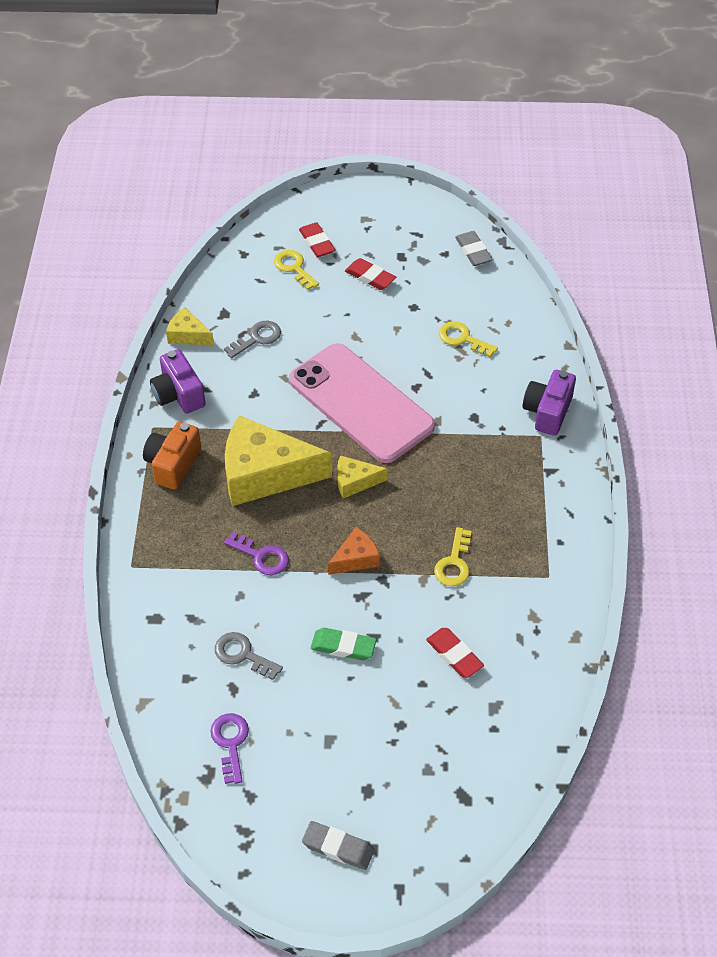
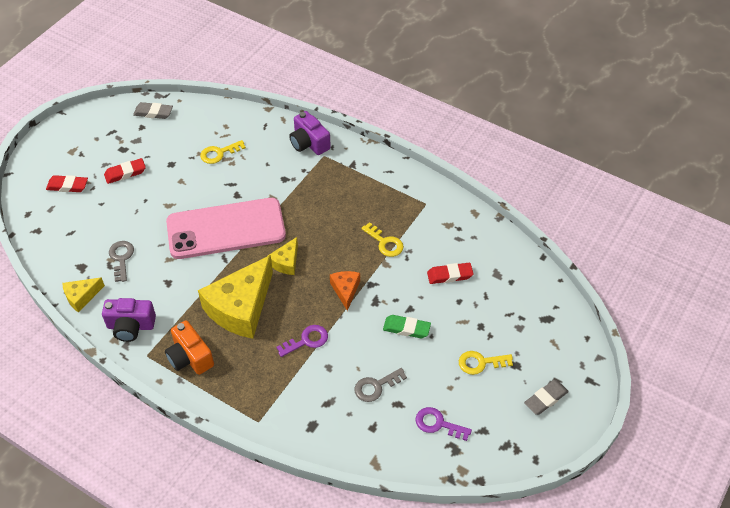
camera: 60 degrees left, 0 degrees up
(294, 268) = (77, 209): yellow key -> yellow key (480, 363)
(343, 646) = (406, 328): green eraser -> green eraser turned 60 degrees clockwise

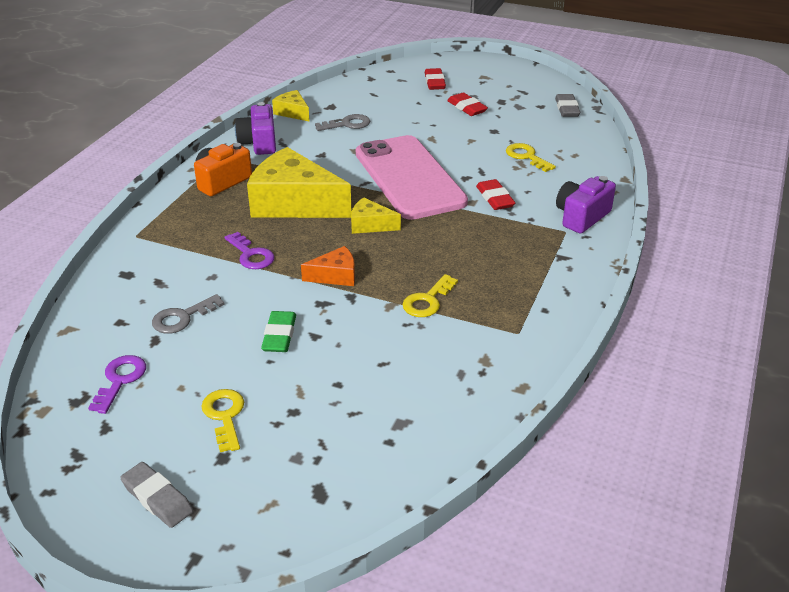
camera: 80 degrees right, 15 degrees down
(376, 386) = (182, 318): grey key -> grey key turned 90 degrees counterclockwise
(449, 275) = (384, 370): red eraser -> red eraser (495, 198)

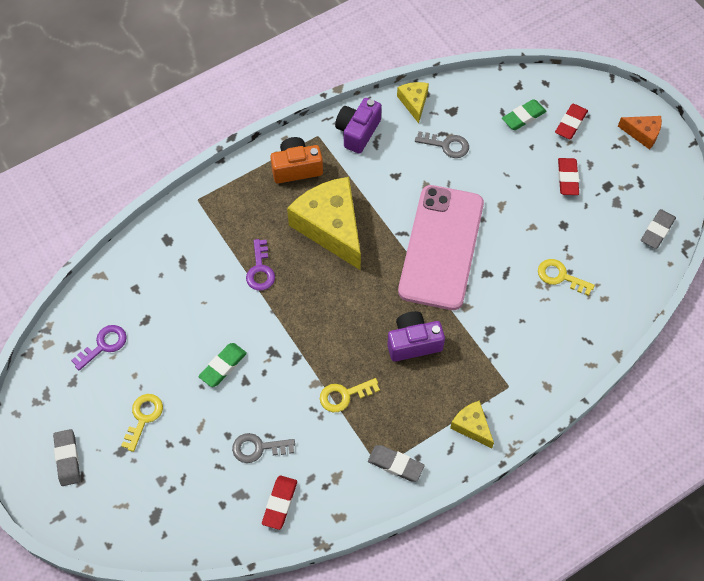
camera: 35 degrees right, 25 degrees up
(182, 318) = (174, 309): grey key -> grey key (258, 448)
(335, 276) = (301, 329): orange cheese -> orange cheese (642, 134)
(370, 225) = (367, 287): yellow cheese -> yellow cheese (472, 426)
(393, 91) = (523, 117): none -> green eraser
(495, 198) = (487, 314): red eraser -> red eraser (279, 503)
(526, 156) = (560, 276): yellow key -> yellow key turned 60 degrees counterclockwise
(531, 324) = (395, 464): none -> grey eraser
(581, 217) = (537, 378): purple camera -> purple camera (413, 343)

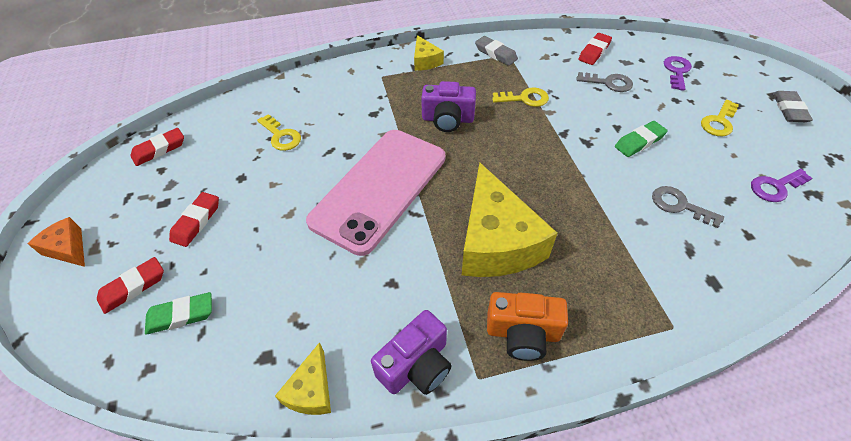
camera: 160 degrees left, 10 degrees down
(260, 270) = (591, 216): purple key -> purple key (676, 71)
(447, 145) = (305, 305): grey key -> grey key (679, 205)
(657, 231) = (159, 150): grey eraser -> red eraser

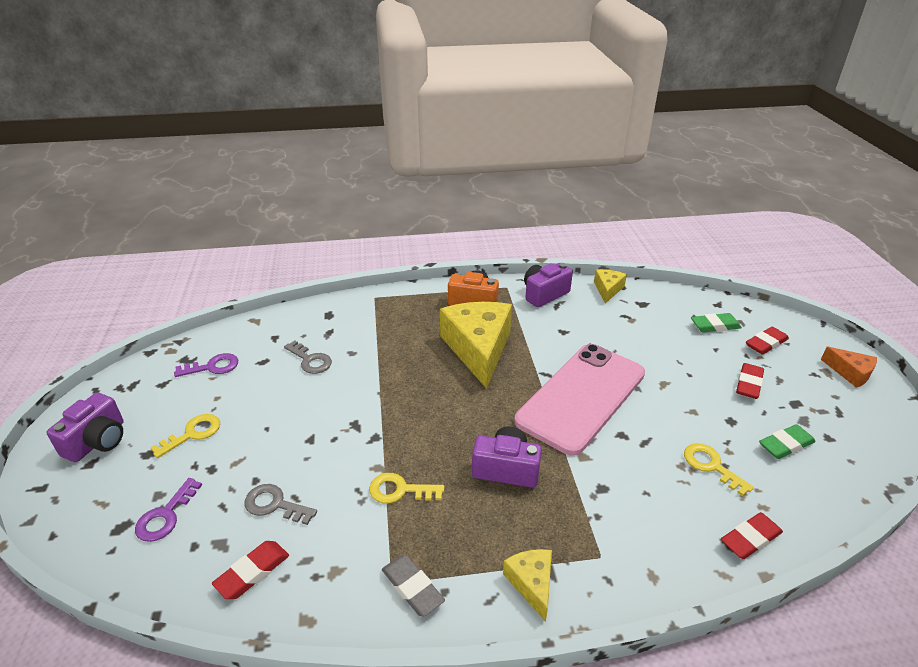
camera: 175 degrees left, 15 degrees down
(159, 150) = (852, 462): red eraser -> red eraser (750, 539)
(639, 142) = (299, 419): green eraser -> green eraser (785, 445)
(789, 109) = (97, 441): grey eraser -> purple camera

